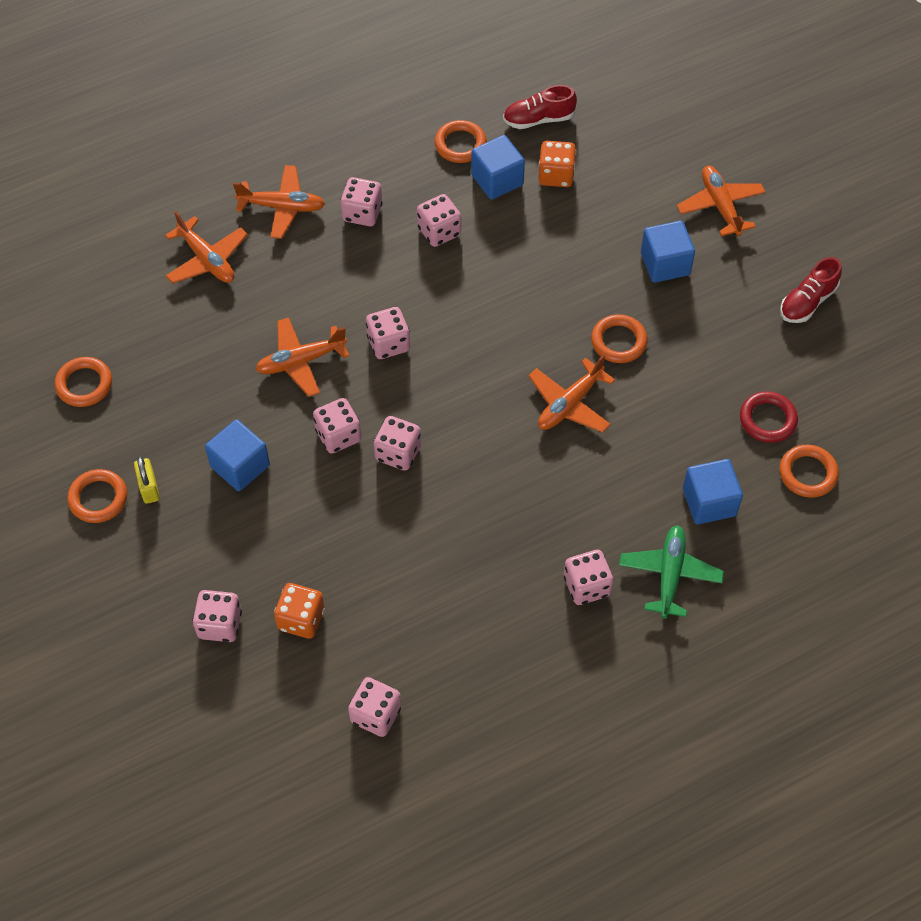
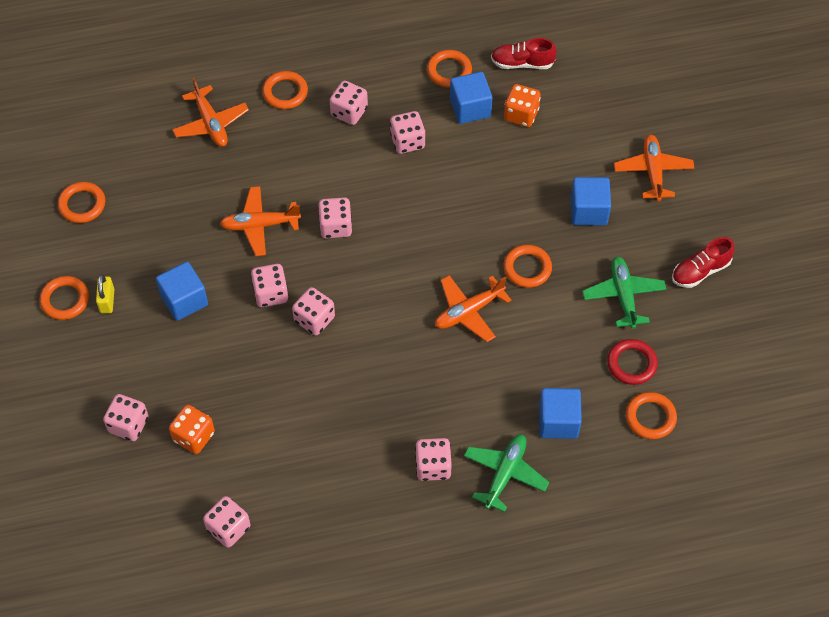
camera: 15 degrees right, 0 degrees up
(282, 207) = (285, 92): orange plane -> orange ring
(734, 347) = (623, 296): none -> green plane

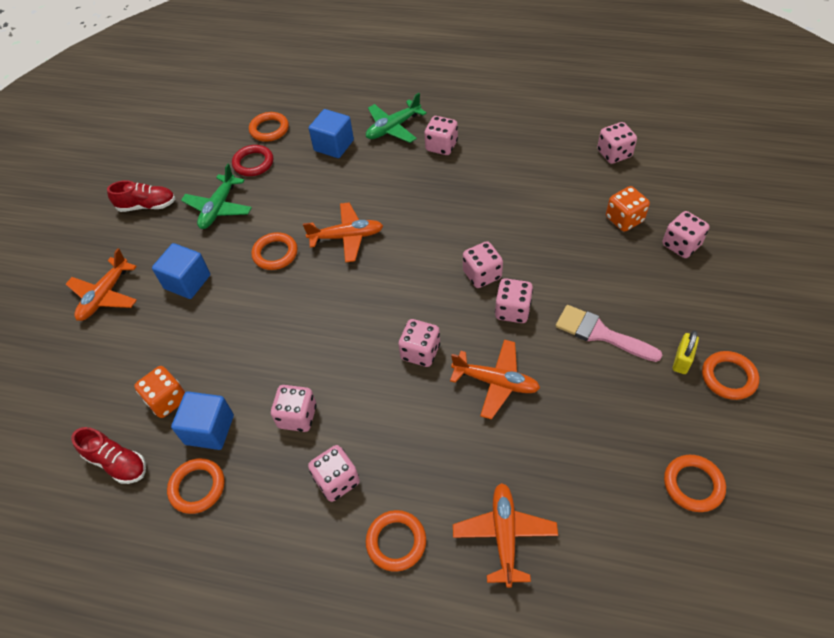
camera: 150 degrees left, 5 degrees down
(184, 300) = (600, 333): blue cube -> pink brush

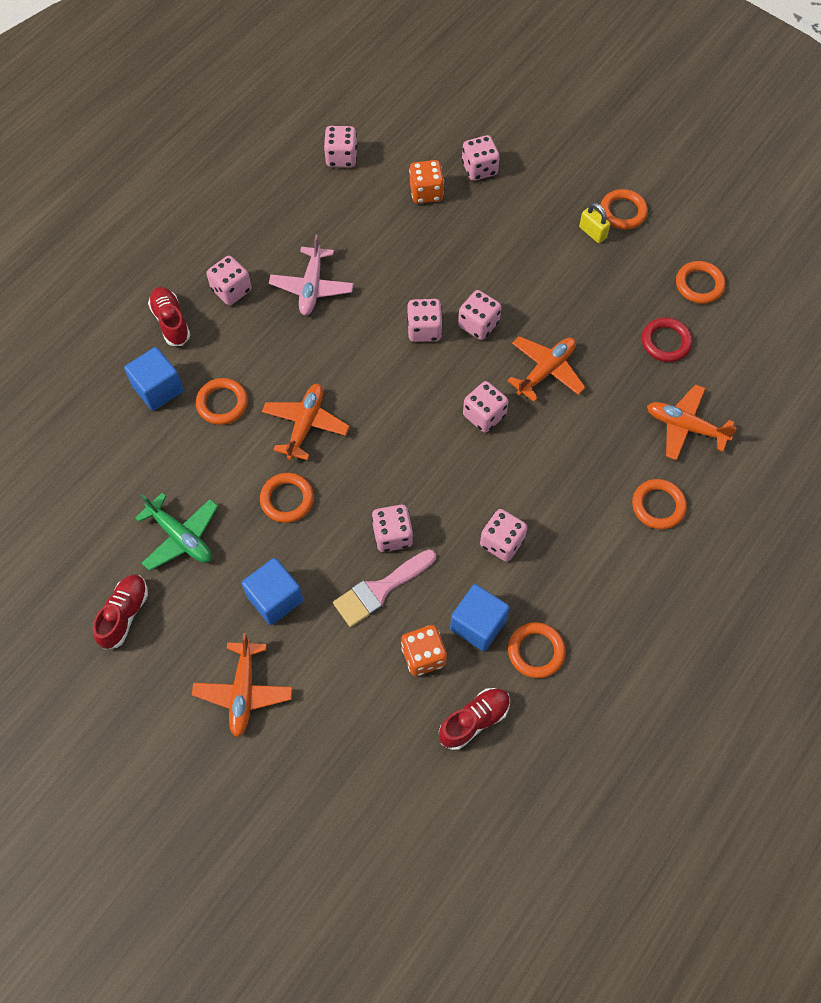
camera: 70 degrees left, 10 degrees up
(105, 295) = (243, 691): orange plane -> orange plane turned 45 degrees clockwise
(253, 163) = (130, 479): red ring -> red ring (665, 342)
(269, 129) = (82, 445): orange ring -> orange ring (222, 403)
(337, 480) = (583, 531): pink dice -> pink dice (392, 535)
(393, 128) = (171, 322): green plane -> red shoe
(475, 188) = (312, 287): none -> pink plane
(600, 333) = (537, 273): pink brush -> pink brush (380, 590)

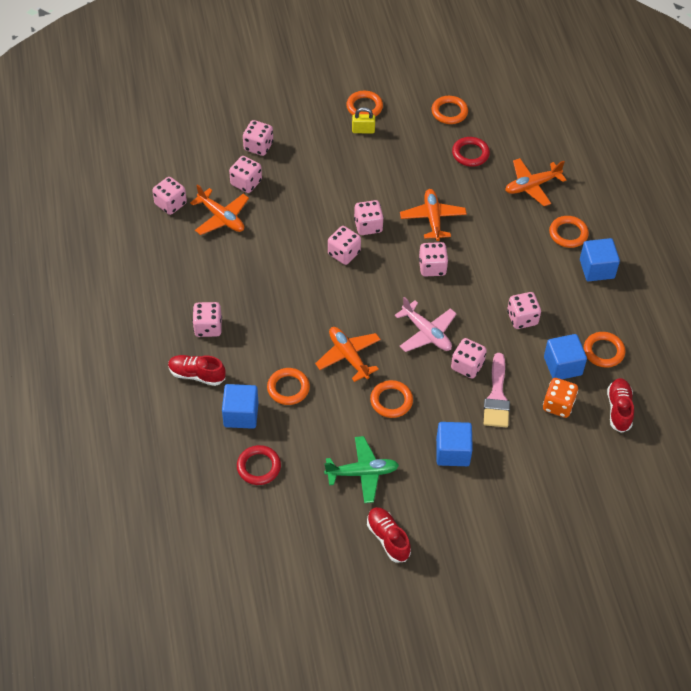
camera: 50 degrees left, 10 degrees down
(113, 446) = (258, 467): none -> red ring
(243, 691) = (499, 509): orange plane -> orange plane (221, 217)
(312, 287) = (252, 285): pink plane -> pink plane (426, 333)
(426, 192) = (246, 183): orange dice -> pink dice
(640, 567) = (597, 269): none -> blue cube

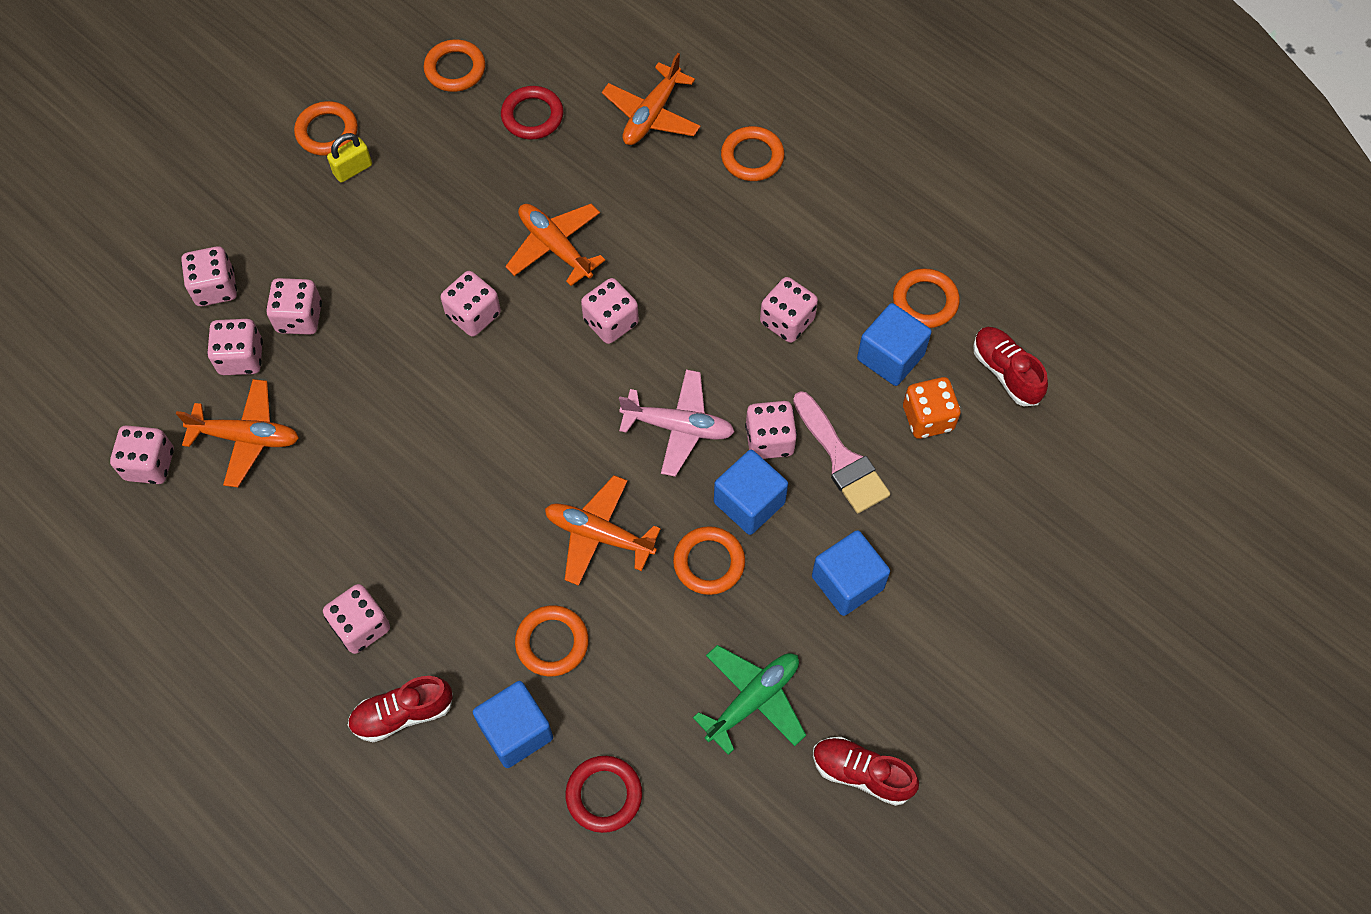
camera: 35 degrees left, 10 degrees up
(344, 253) = (471, 379): pink dice -> pink dice (299, 318)
(597, 269) = (827, 186): blue cube -> blue cube (749, 502)

